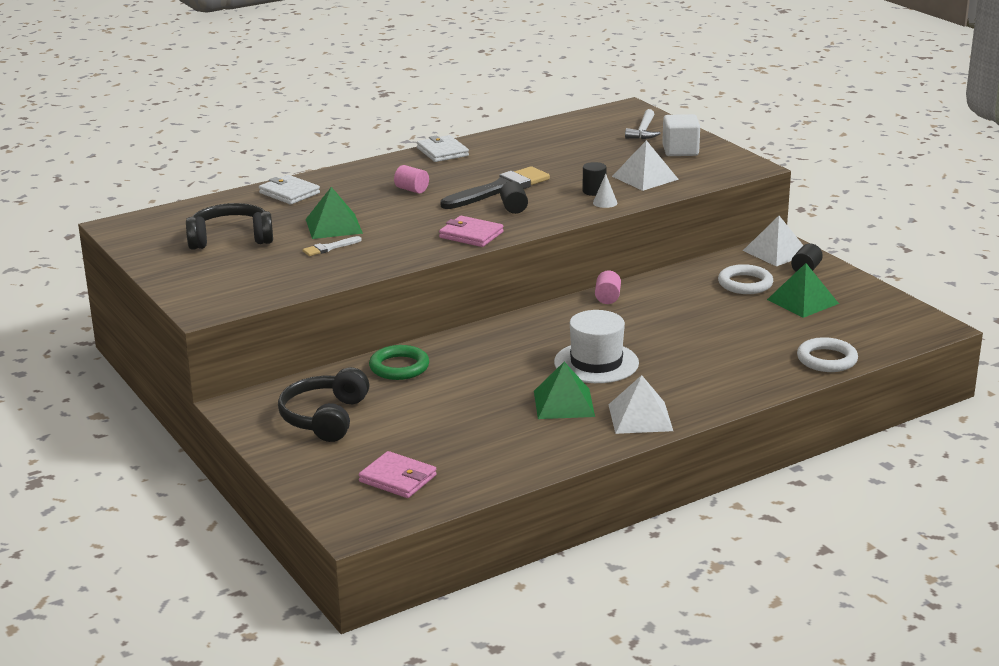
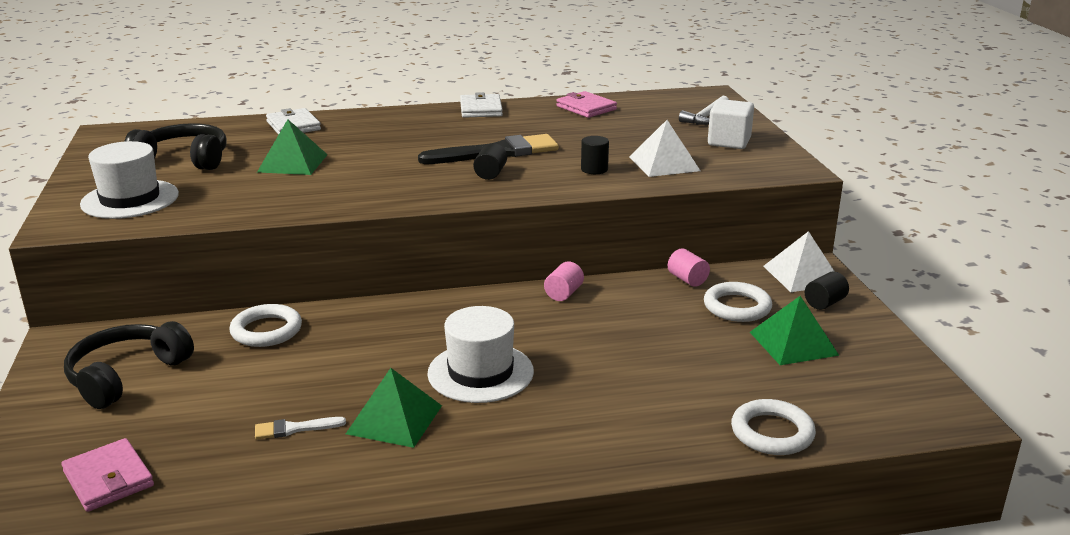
camera: 20 degrees right, 0 degrees up
(232, 279) = (130, 199): none -> white hat
(329, 248) = (260, 184): white brush -> white brush (294, 429)
(399, 367) = (266, 330): green ring -> white ring
(412, 190) = (410, 140): pink cylinder -> pink cylinder (687, 279)
(471, 235) = (415, 194): pink wallet -> pink wallet (586, 108)
(605, 203) = (594, 183): white cone -> none
(640, 417) = (467, 462): white pyramid -> none

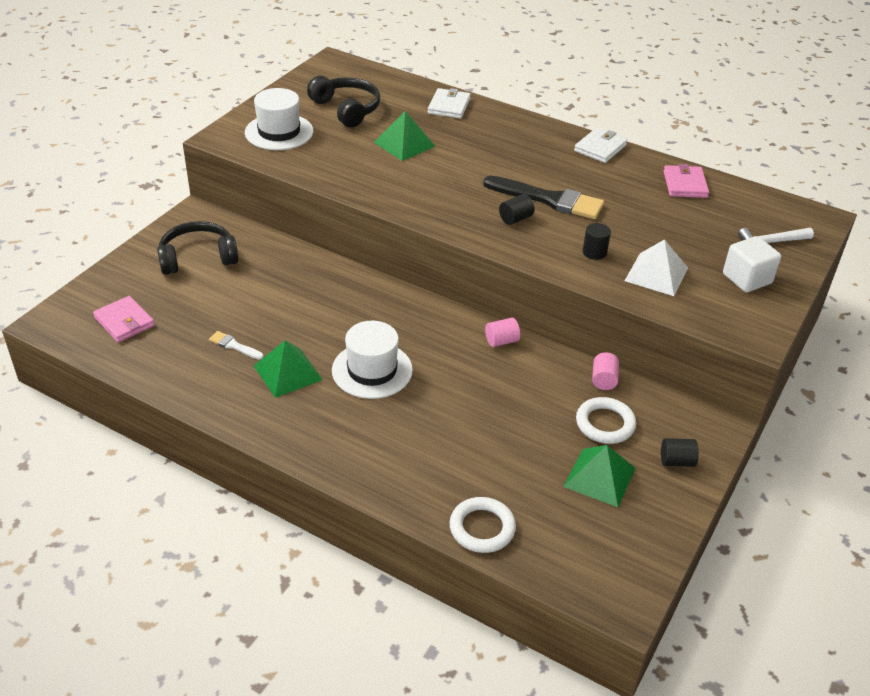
camera: 40 degrees right, 15 degrees up
(108, 479) = (124, 322): pink wallet -> pink wallet turned 45 degrees counterclockwise
(266, 330) = (297, 266): white ring -> none
(802, 275) = (699, 428): white pyramid -> none

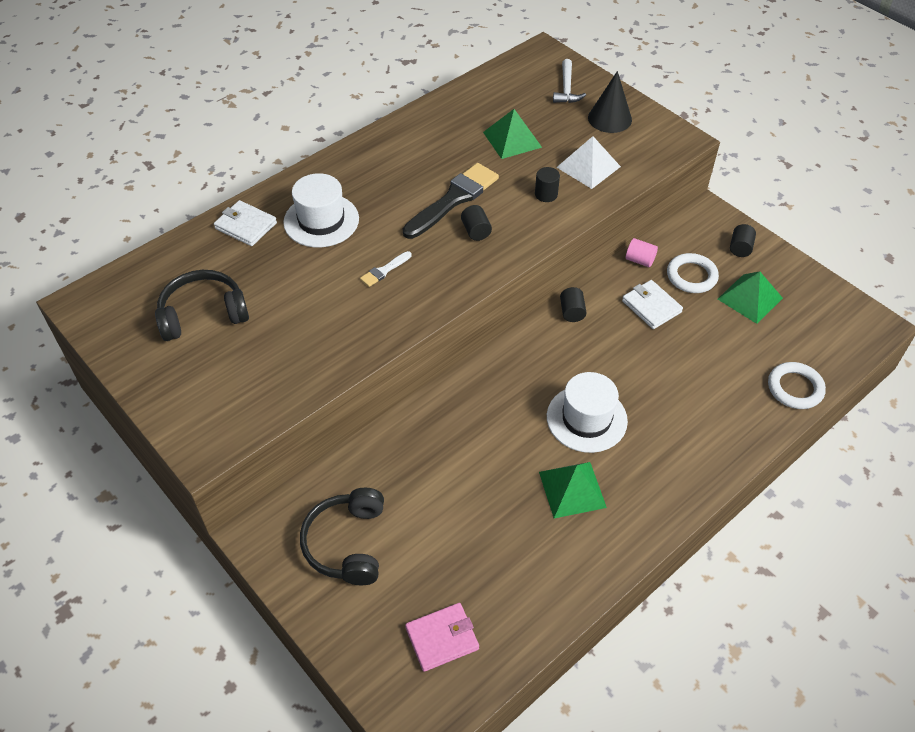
camera: 70 degrees left, 10 degrees up
(234, 346) = (517, 531): white brush -> white brush (384, 270)
(279, 132) = (220, 388): white hat -> white hat (321, 220)
(404, 144) = (304, 280): green pyramid -> green pyramid (512, 139)
(501, 341) = (572, 312): pink cylinder -> black cylinder
(600, 148) = (382, 140): white wallet -> white wallet (651, 306)
(685, 184) = (465, 107): pink wallet -> none
(747, 279) = (609, 118): white cube -> black cone

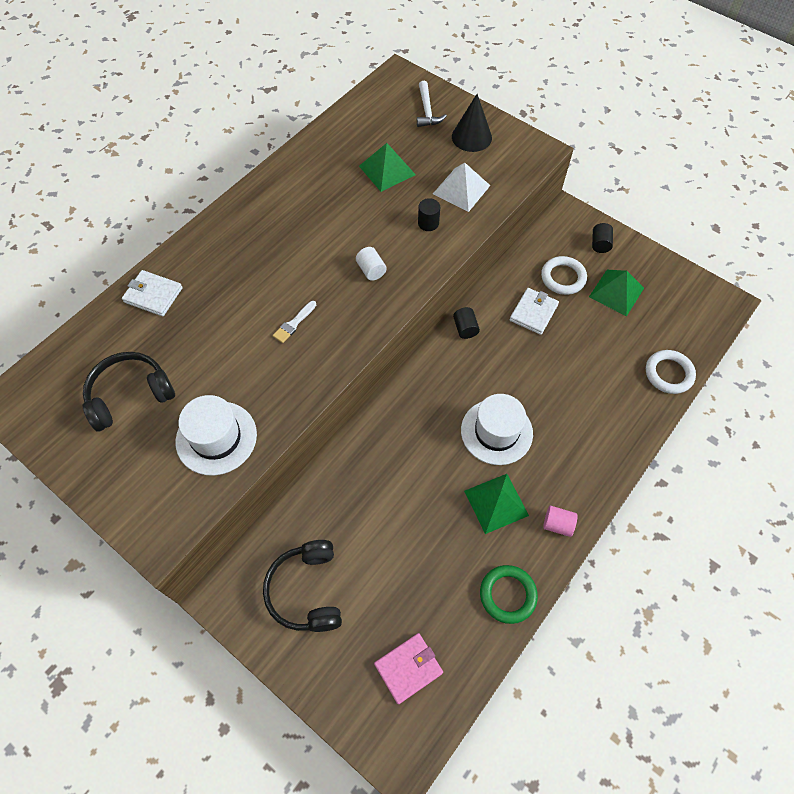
camera: 10 degrees left, 10 degrees up
(321, 220) = (224, 279): white hat -> white hat (216, 438)
(453, 199) = (344, 240): black brush -> none
(476, 231) = (371, 270): black cylinder -> white cylinder
(567, 583) = (507, 595): none -> green ring
(639, 260) = (515, 268): pink cylinder -> pink cylinder (557, 524)
(651, 306) = (533, 313): white wallet -> white wallet turned 75 degrees clockwise

